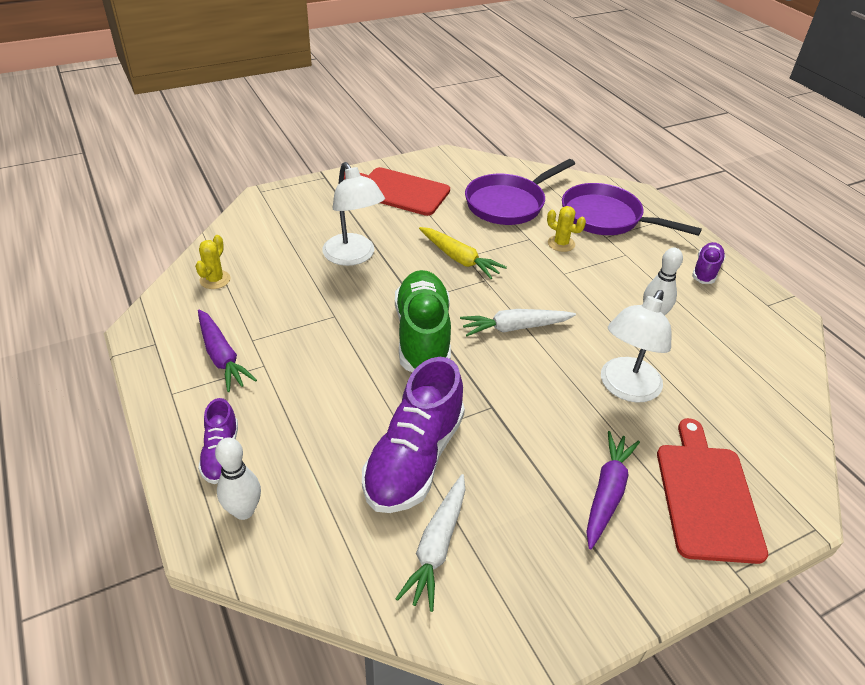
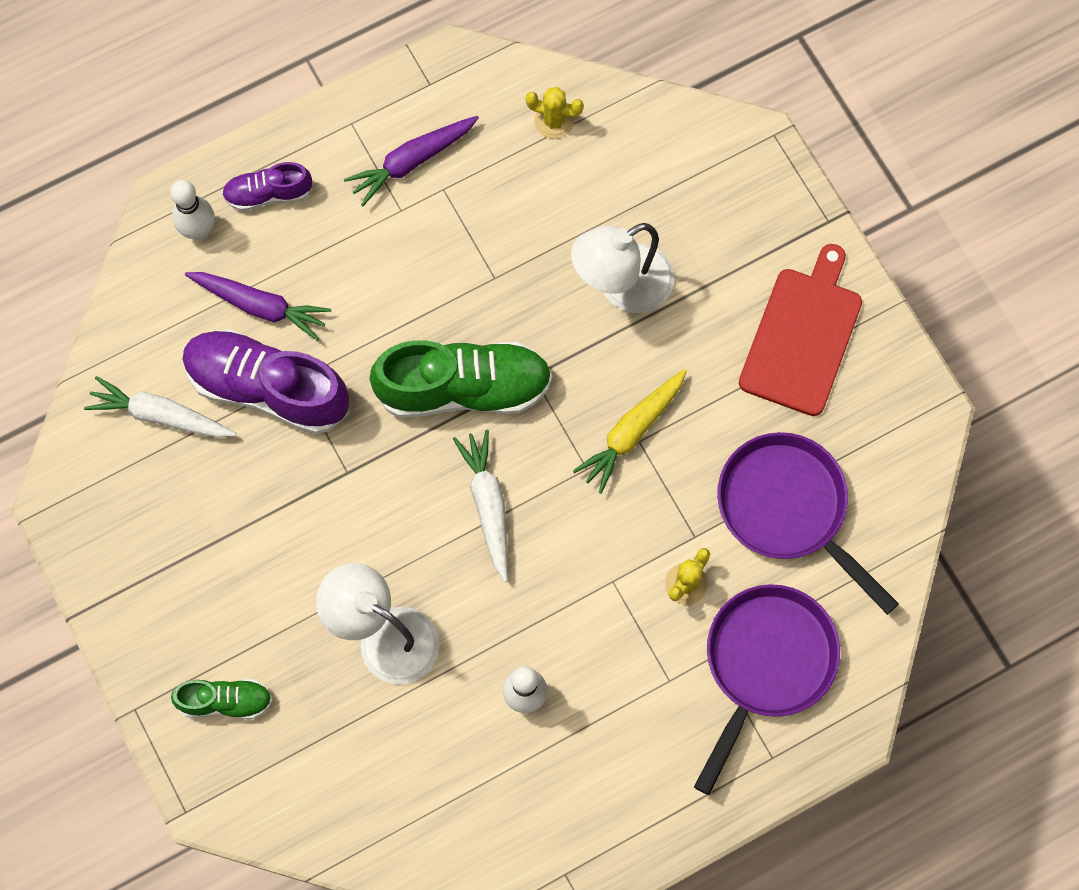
camera: 90 degrees right, 30 degrees up
(607, 493) = (227, 592): purple carrot -> purple carrot (260, 306)
(706, 270) = (640, 799): purple shoe -> none
(707, 496) = (225, 701): red cutting board -> green shoe

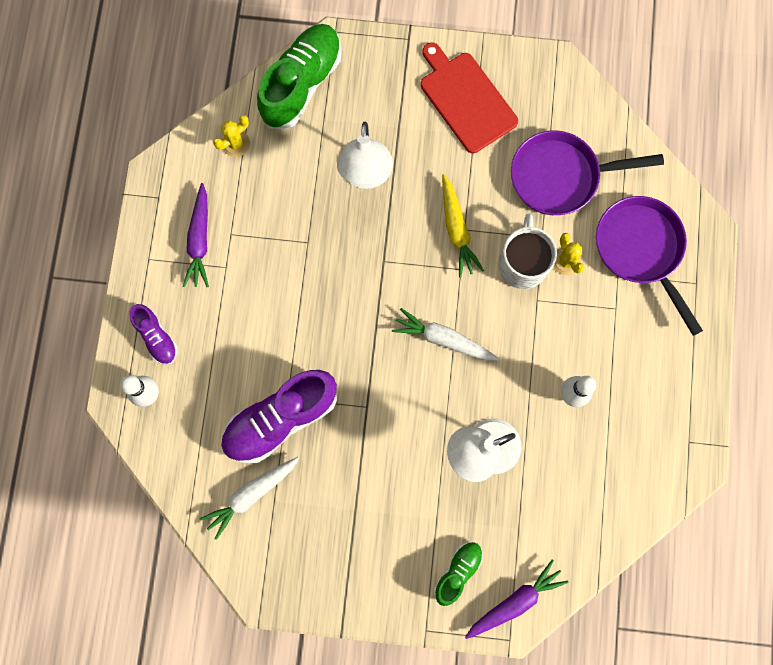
camera: 55 degrees left, 5 degrees up
(260, 306) = (225, 389): purple carrot -> purple carrot (515, 601)
(268, 194) = (156, 337): purple shoe -> purple shoe turned 60 degrees counterclockwise
(464, 388) = (363, 305): green shoe -> green shoe (302, 84)
(646, 535) = (523, 263): none -> white mug

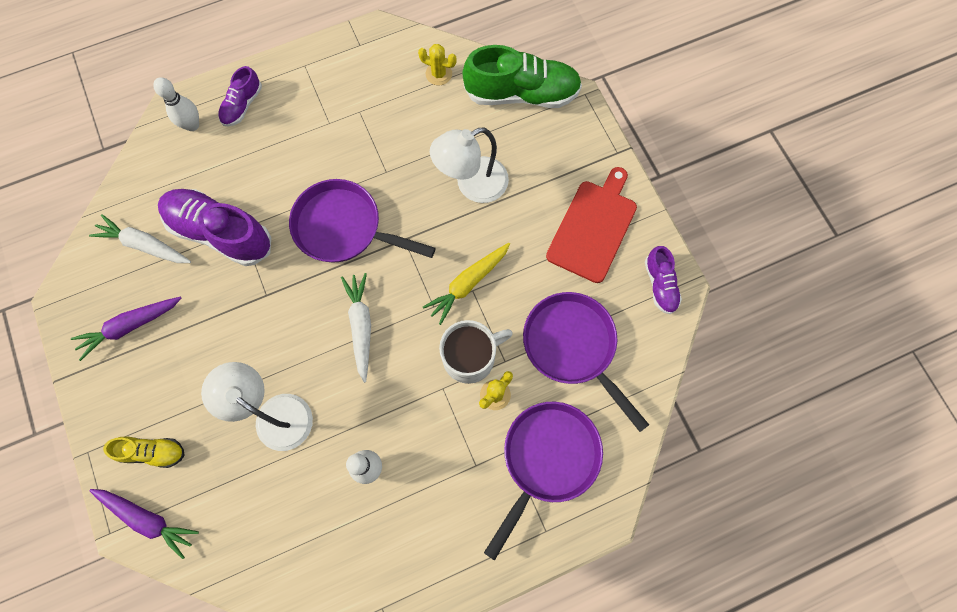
camera: 60 degrees right, 5 degrees down
(200, 240) = (341, 92): purple carrot -> purple carrot (130, 326)
(341, 307) = (343, 228): none -> purple pan
(458, 572) = (153, 452): green shoe -> yellow shoe
(547, 77) = (660, 285): none -> purple shoe

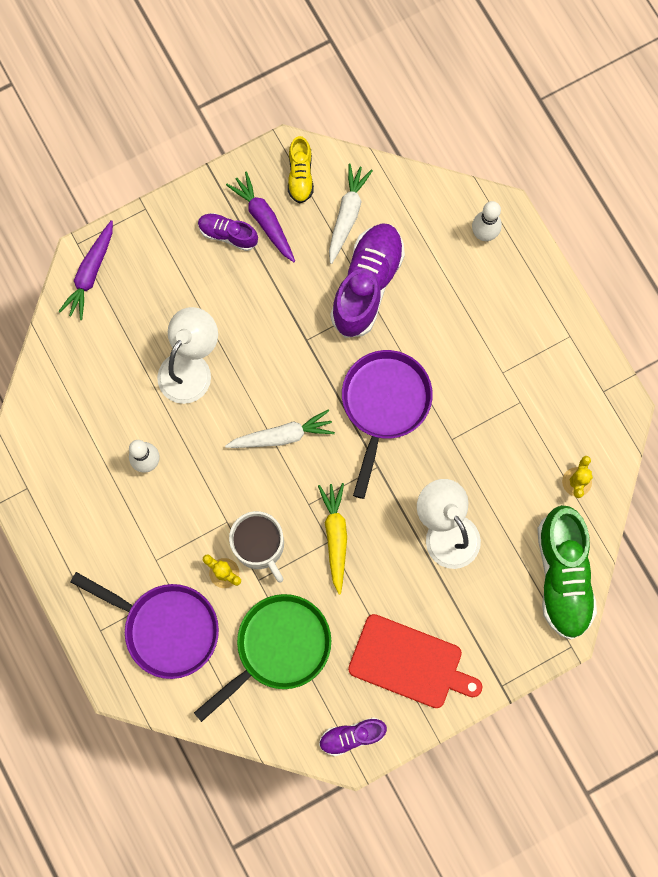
camera: 85 degrees right, 5 degrees up
(153, 452) = (149, 265): yellow shoe -> yellow shoe (300, 176)
(242, 105) = (513, 280): purple shoe -> purple shoe (228, 234)
(468, 283) = (335, 536): yellow carrot -> yellow carrot turned 45 degrees clockwise
(573, 347) = (278, 647): purple pan -> green pan

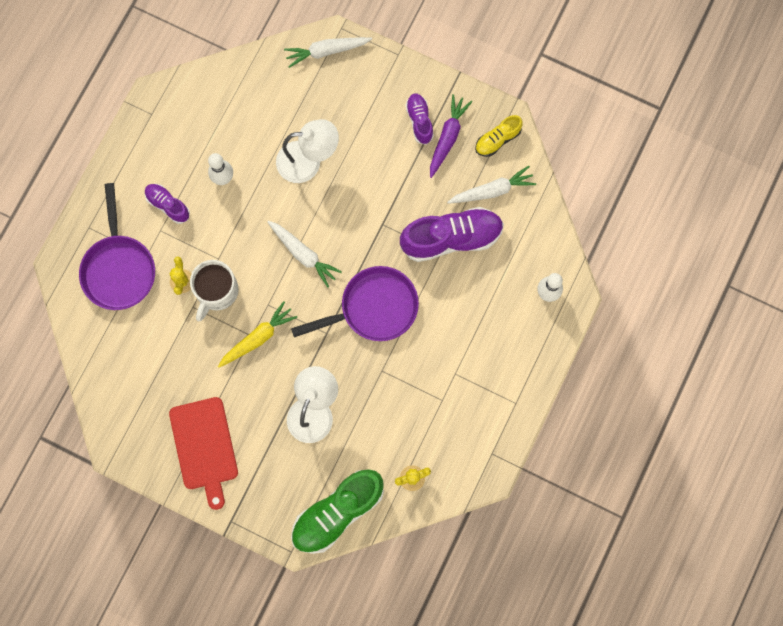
camera: 55 degrees right, 0 degrees up
(90, 273) = (326, 51): purple carrot -> white carrot
(278, 647) = (155, 351): green pan -> none
(352, 736) = (128, 442): purple shoe -> purple shoe (168, 205)

